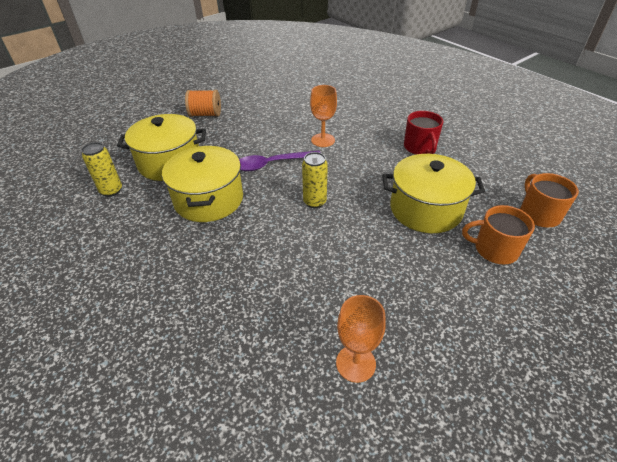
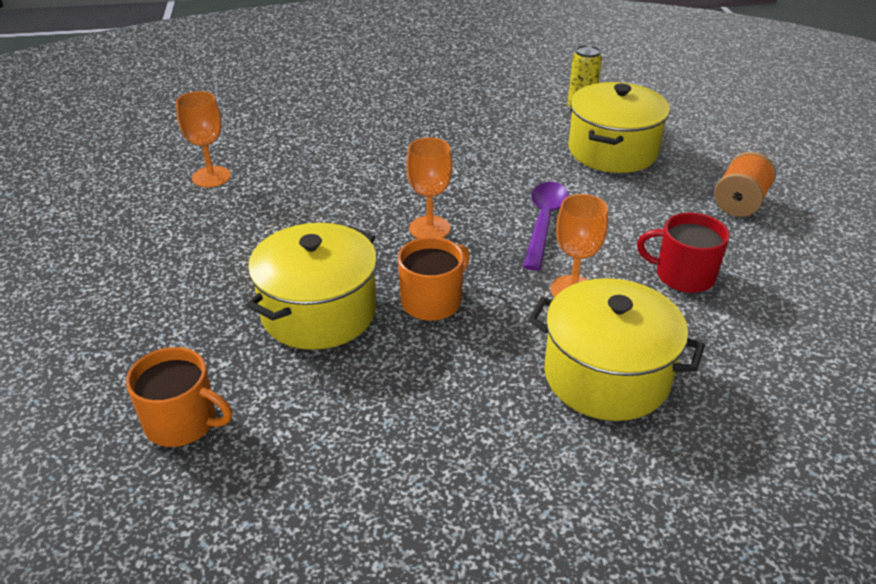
camera: 120 degrees right, 5 degrees down
(209, 199) = (507, 160): yellow pot -> yellow pot (606, 376)
(314, 202) = (429, 228): yellow can -> orange goblet
(420, 147) = (460, 393): red mug -> red mug (683, 275)
(494, 249) = (194, 329): orange mug -> orange mug (432, 301)

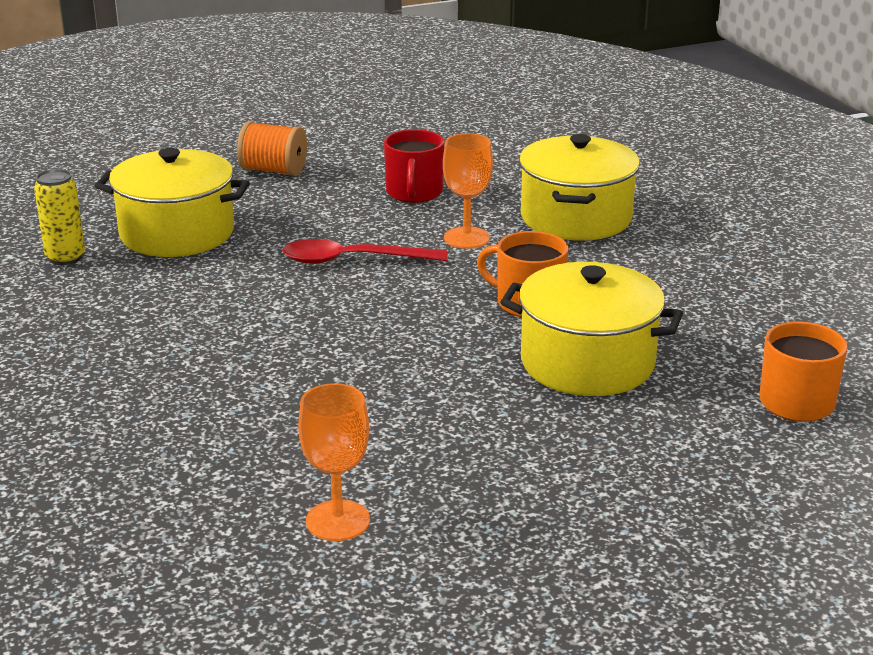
camera: 105 degrees left, 10 degrees down
(429, 228) = (395, 323): orange goblet -> none
(544, 222) = (353, 260): purple spoon -> red spoon

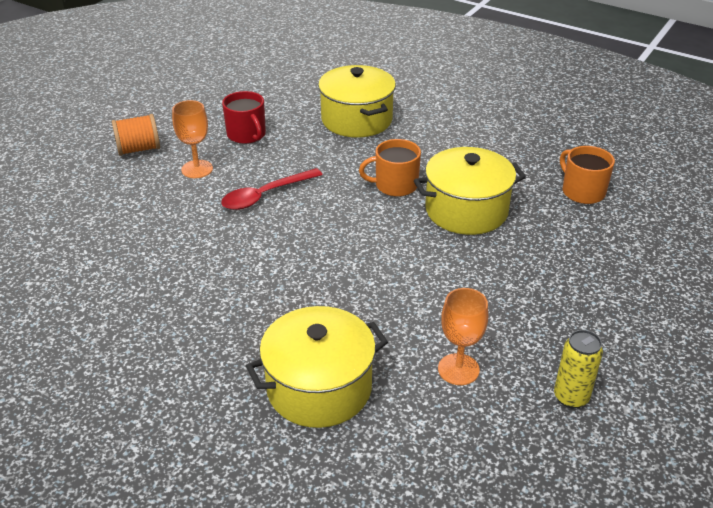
camera: 35 degrees left, 10 degrees up
(65, 258) = (73, 268): yellow can -> yellow can (571, 397)
(177, 233) = (130, 219): yellow pot -> yellow pot (319, 388)
(466, 238) = (313, 155): orange goblet -> orange goblet (197, 169)

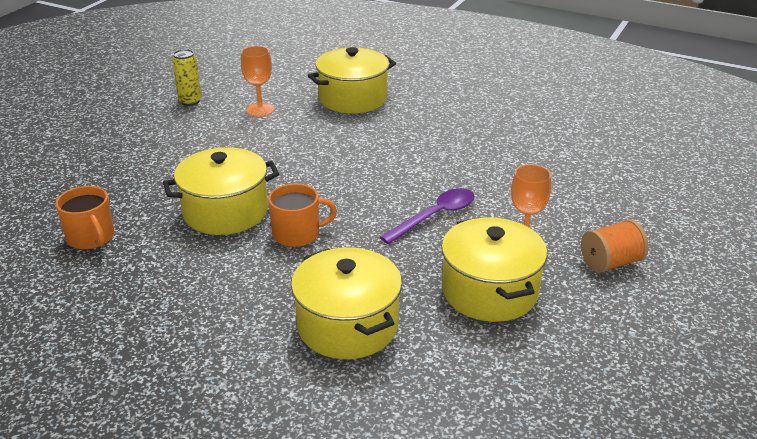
camera: 175 degrees right, 5 degrees down
(247, 135) = (489, 291): red mug -> yellow pot
(265, 195) = (435, 216): red spoon -> purple spoon

